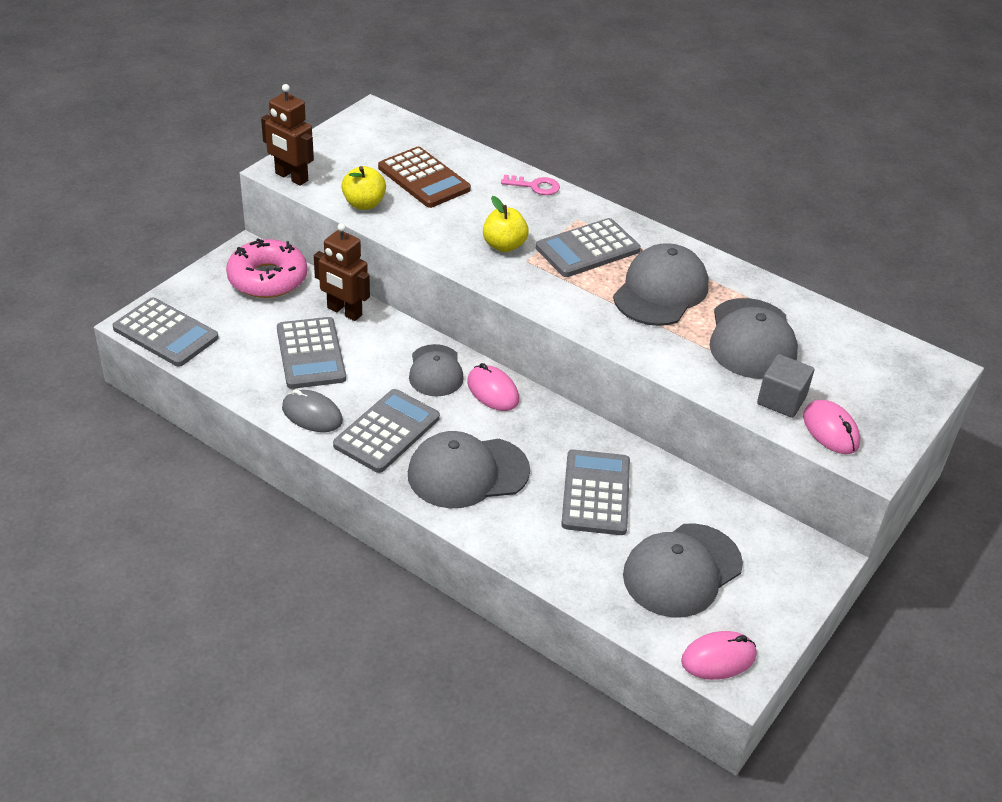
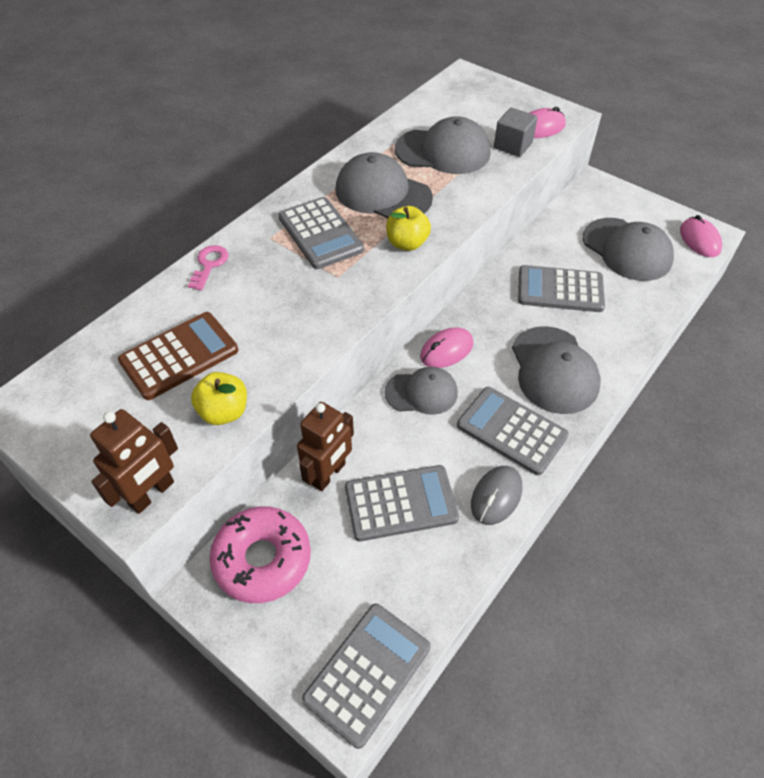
camera: 85 degrees left, 10 degrees up
(504, 245) = (312, 291): yellow apple -> yellow apple (407, 243)

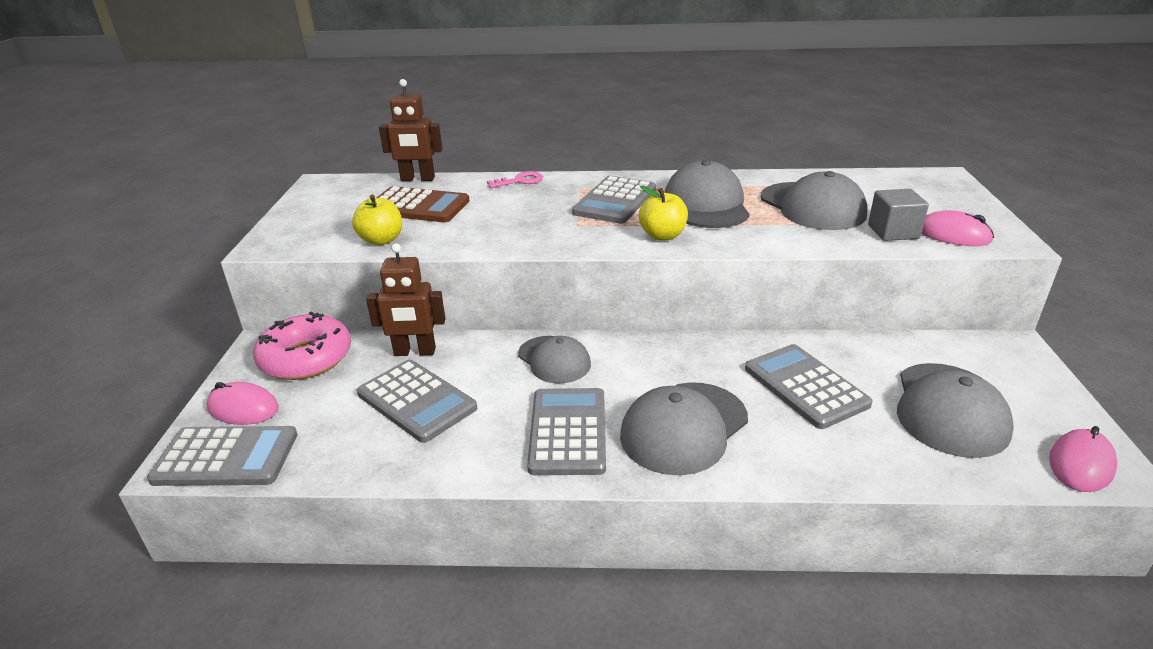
camera: 55 degrees right, 20 degrees down
(152, 494) = (284, 246): brown robot -> brown robot (417, 179)
(446, 350) = (622, 352): pink mouse -> pink mouse (243, 408)
(496, 496) = (475, 455): grey mouse -> none

